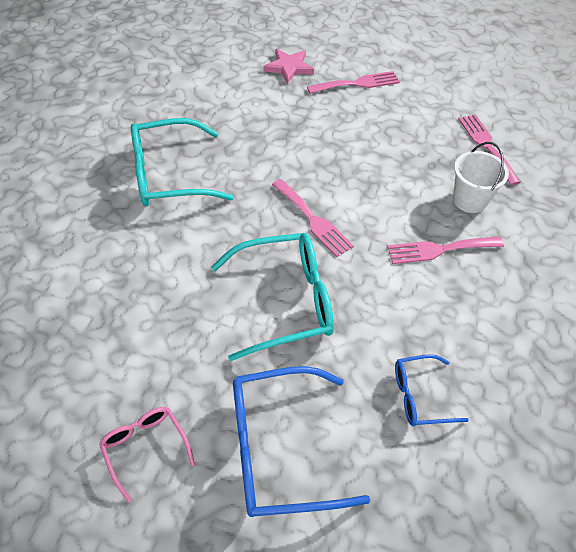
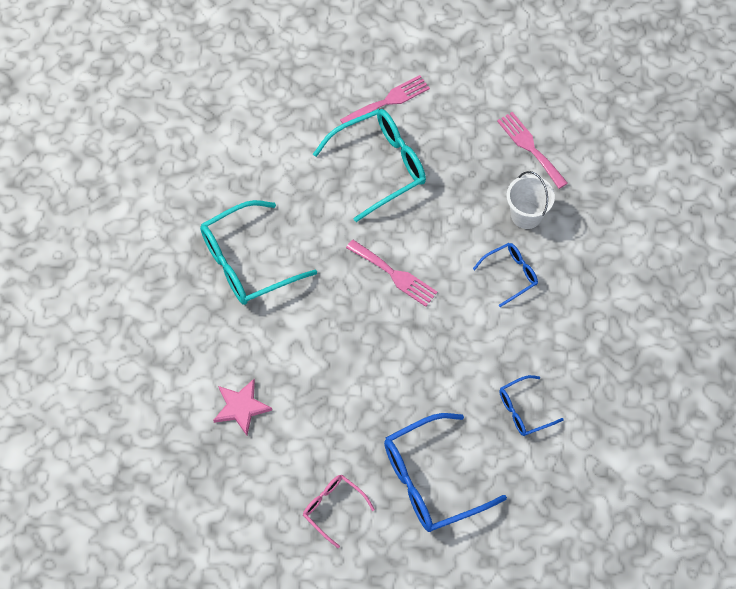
camera: 15 degrees left, 10 degrees up
(286, 301) = (396, 360): turquoise glasses -> turquoise glasses (380, 166)
(289, 67) = (313, 97): pink star -> pink star (241, 407)
(439, 249) = (510, 274): pink fork -> blue glasses

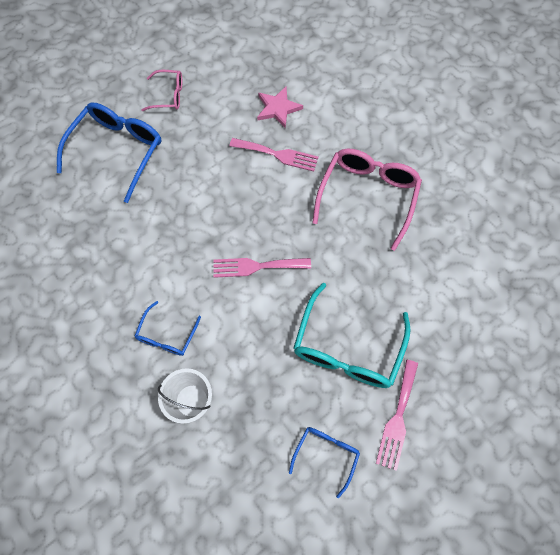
camera: 140 degrees right, 5 degrees up
(247, 262) = (367, 196): turquoise glasses -> pink glasses
(523, 410) = (84, 238): blue glasses -> blue glasses (326, 454)
(530, 147) = (238, 475): pink fork -> pink fork (278, 155)

